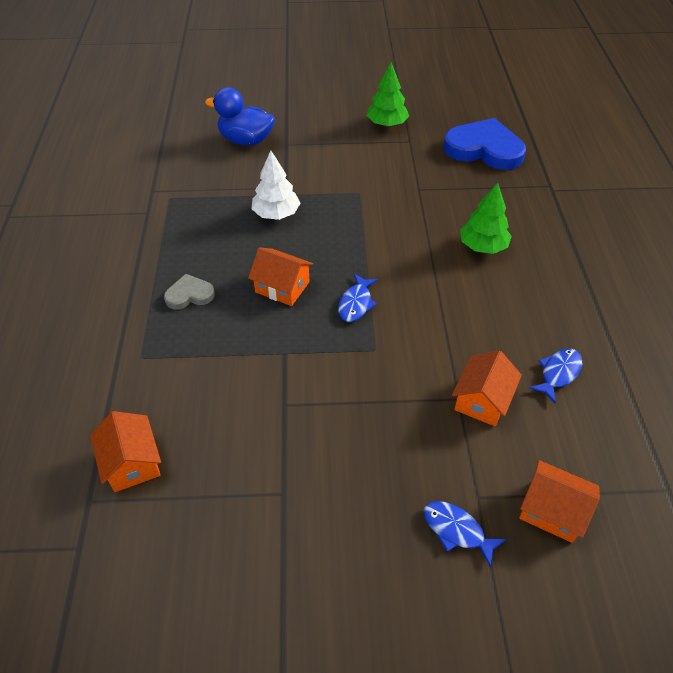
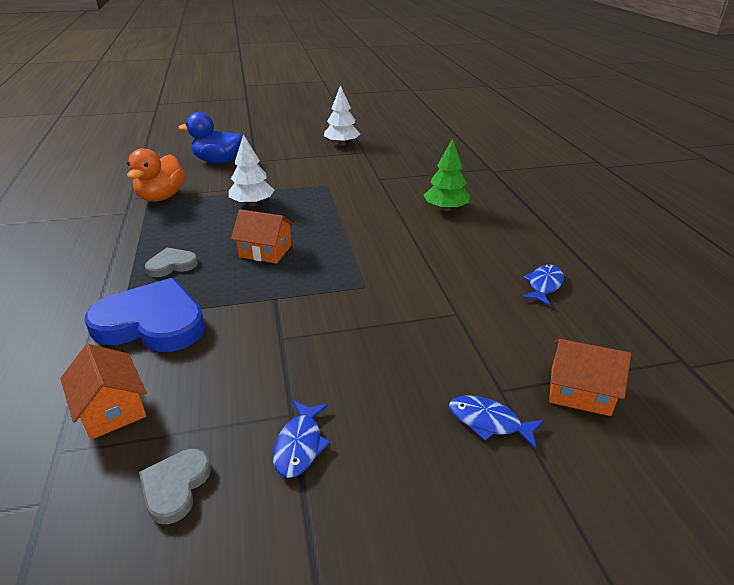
camera: 10 degrees left, 15 degrees down
(181, 550) = (175, 486): none -> grey heart
(183, 193) = (161, 197): none -> orange duck
(356, 303) = (339, 256): blue fish -> blue fish (300, 445)
(387, 124) = (342, 144): green tree -> white tree
(482, 400) = (480, 312): orange house -> none
(484, 149) = (428, 152): blue heart -> blue heart (152, 322)

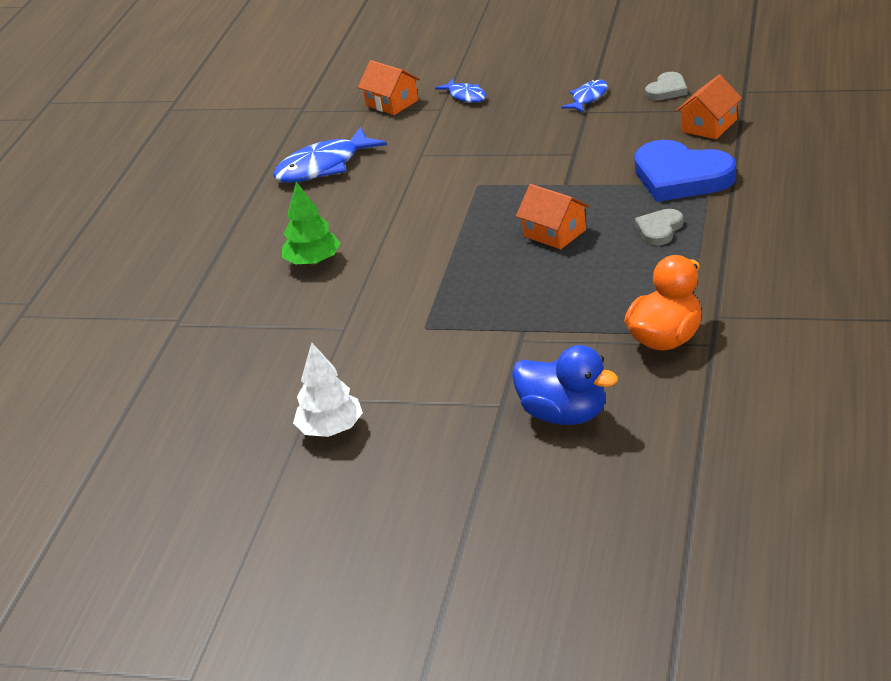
camera: 150 degrees left, 0 degrees up
(112, 409) = (709, 126): orange house -> orange house turned 45 degrees clockwise
(172, 265) = (659, 230): grey heart -> grey heart turned 120 degrees clockwise
(252, 203) = (543, 306): white tree -> none
(544, 285) = (323, 167): blue fish -> blue fish, size x1.83

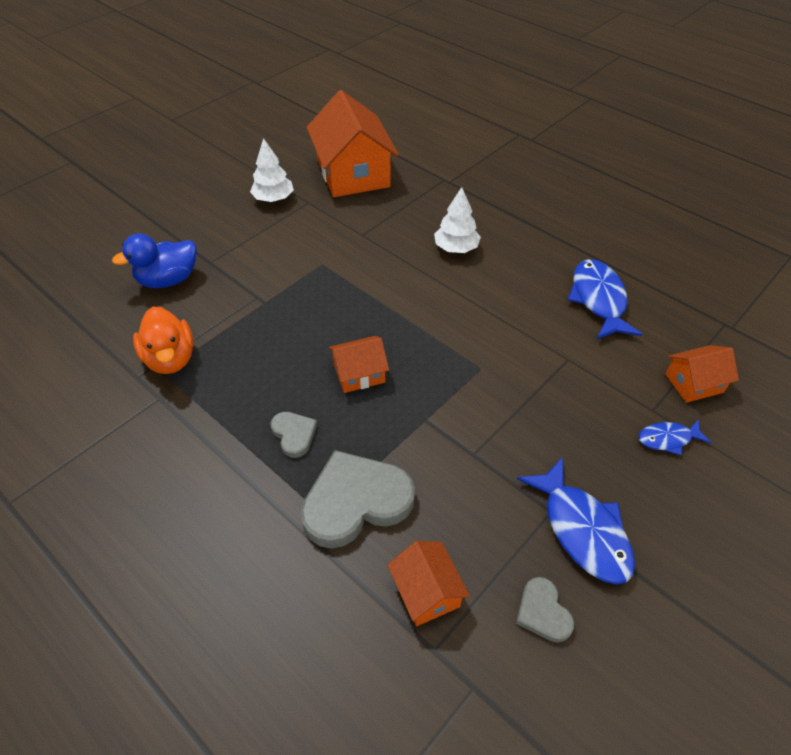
camera: 115 degrees right, 15 degrees up
(217, 396) = (353, 174): none -> orange house
(313, 262) = (456, 248): green tree -> white tree
(588, 98) = (582, 530): blue fish -> blue fish, size x1.83
(681, 177) = (355, 501): blue heart -> grey heart

